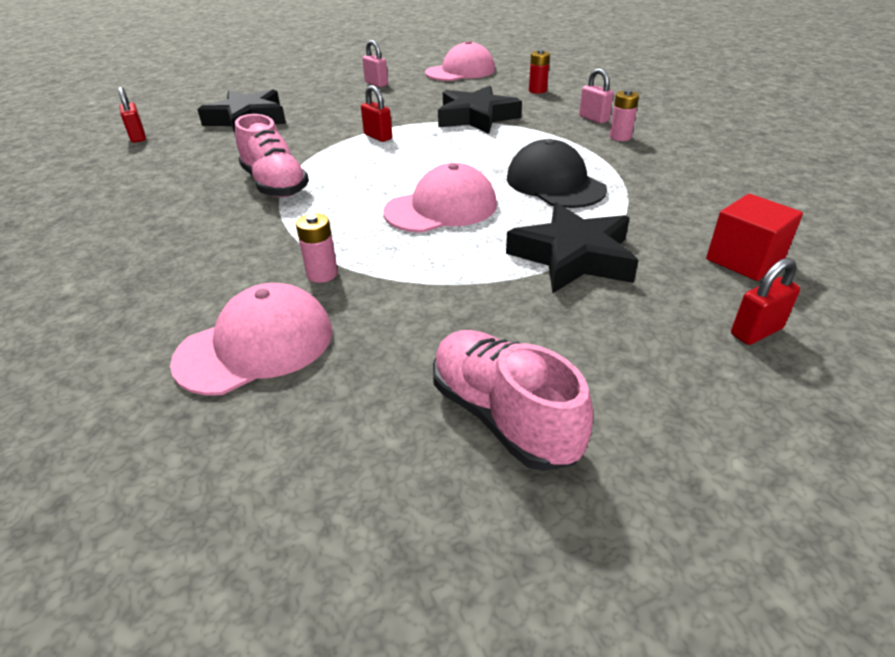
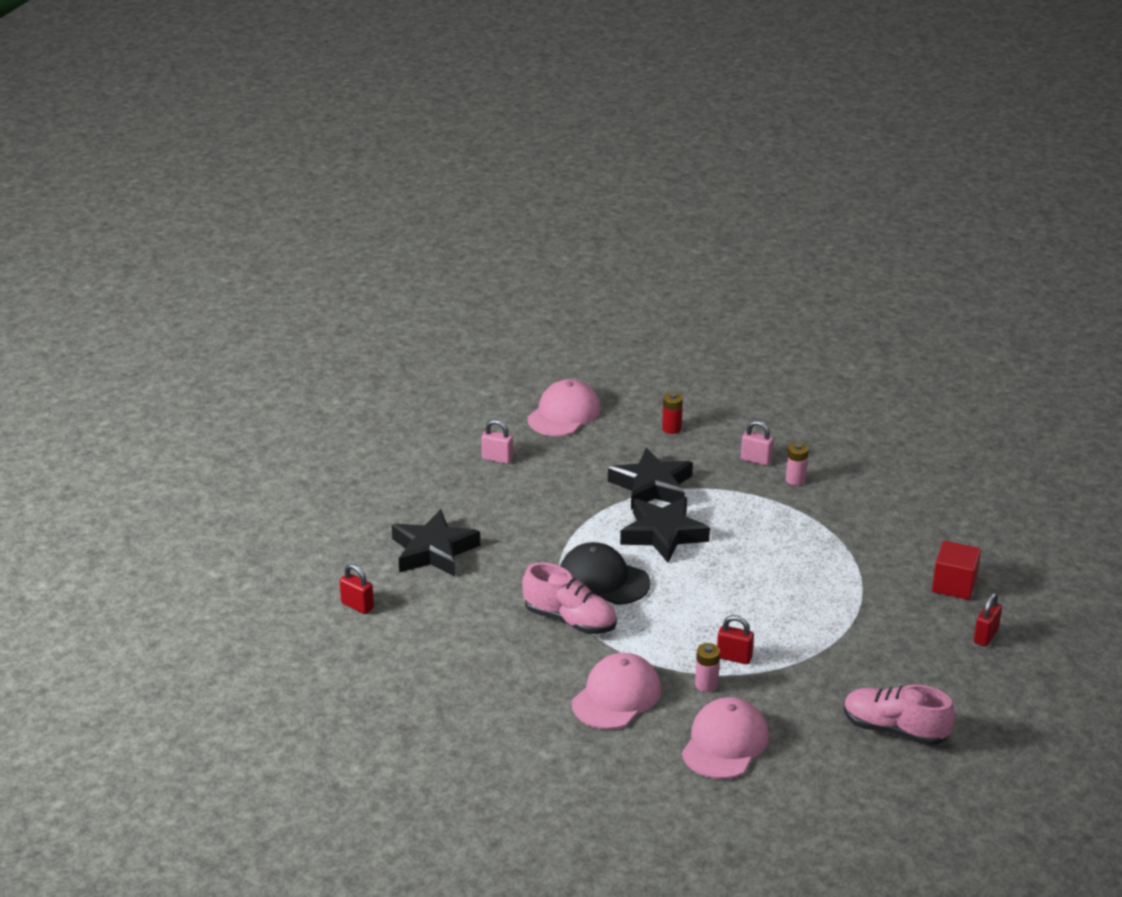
camera: 30 degrees left, 5 degrees down
(378, 137) = (590, 538): red padlock -> red padlock (734, 657)
(441, 208) = (727, 602): pink cap -> pink cap (616, 696)
(554, 184) = (787, 551): black cap -> black cap (603, 579)
(573, 257) = (852, 617): black star -> black star (663, 534)

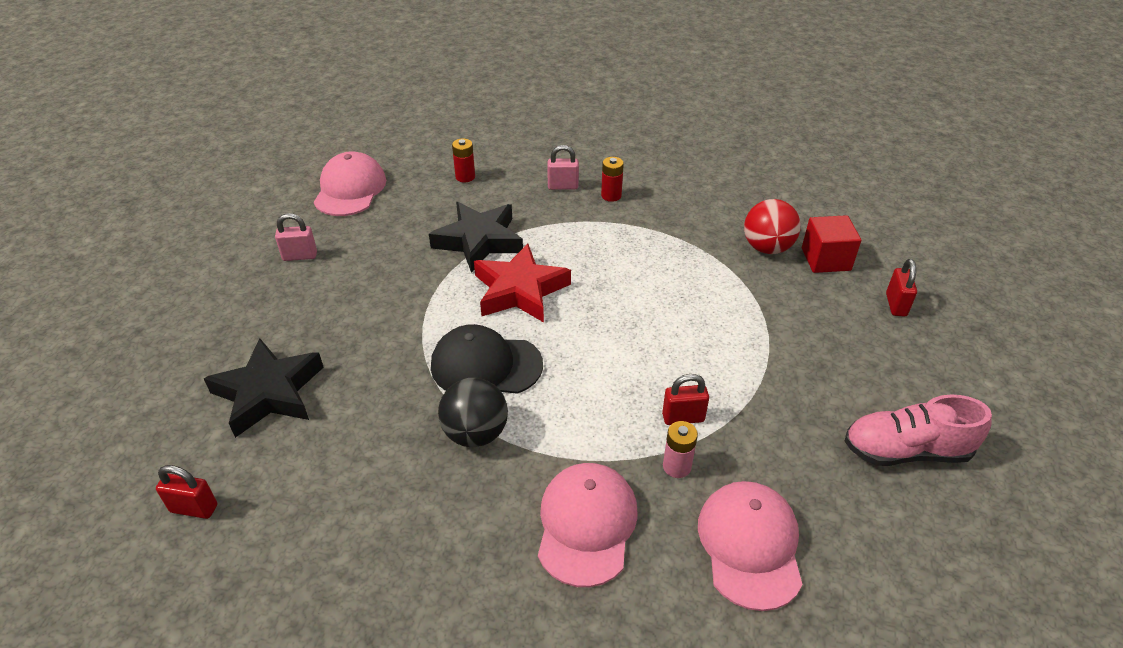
camera: 25 degrees left, 10 degrees up
(570, 620) = (475, 433): pink shoe -> black ball
(663, 534) = (520, 290): black star -> red star
(795, 480) = (611, 195): pink battery -> red battery
(907, 561) = (767, 248): none -> red ball

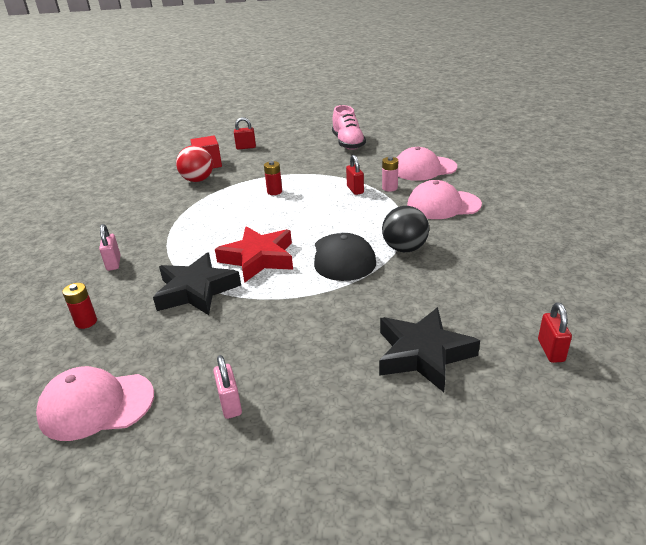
camera: 100 degrees left, 10 degrees down
(611, 195) = (131, 239): red battery -> red battery (274, 192)

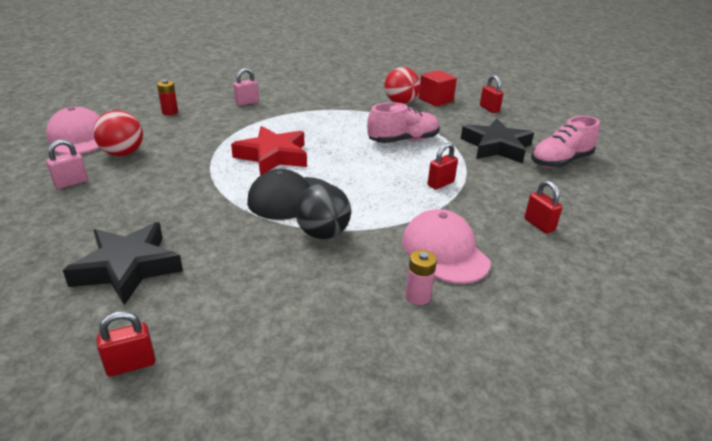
camera: 65 degrees right, 0 degrees up
(178, 362) = (123, 153): none -> red ball
(196, 290) = (216, 140): black star -> black star (496, 147)
(274, 192) = (403, 140): red battery -> pink shoe
(389, 188) = (462, 206): pink battery -> pink battery (417, 296)
(424, 169) = (539, 225): pink cap -> red padlock

